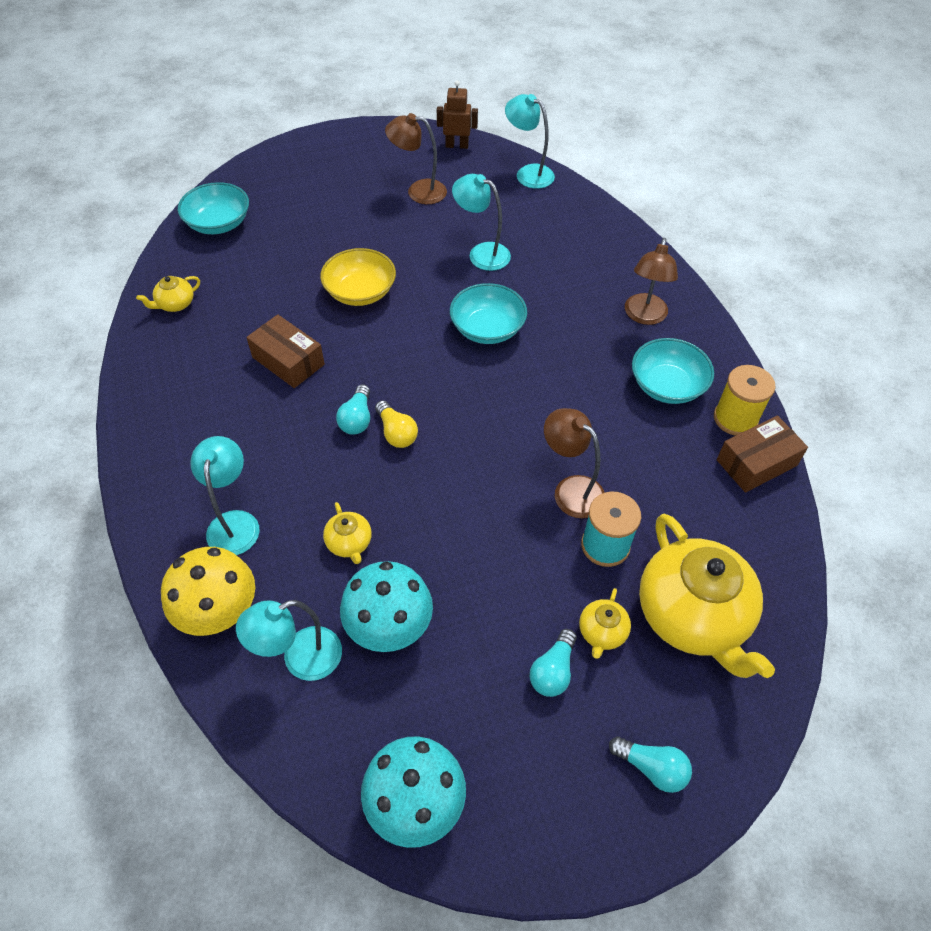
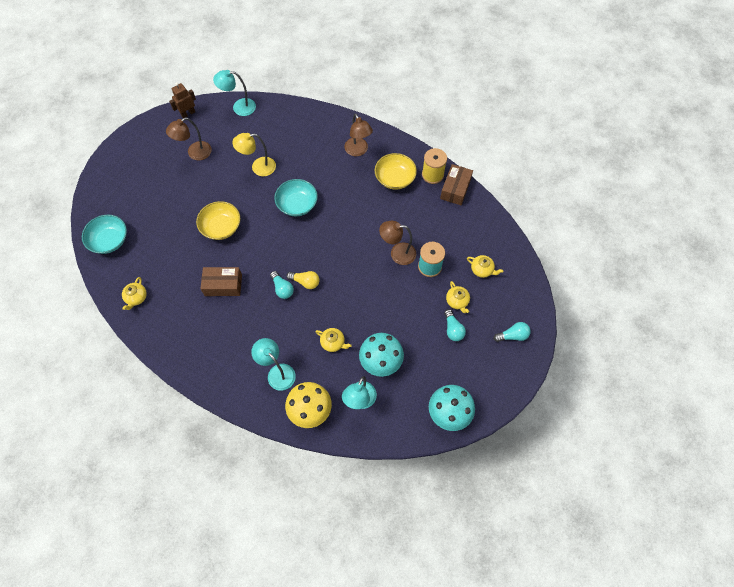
camera: 40 degrees left, 10 degrees up
(481, 253) = (258, 167): turquoise lamp -> yellow lamp
(667, 385) = (395, 178): turquoise bowl -> yellow bowl
(692, 616) = (482, 270): yellow teapot -> yellow teapot, size x0.43

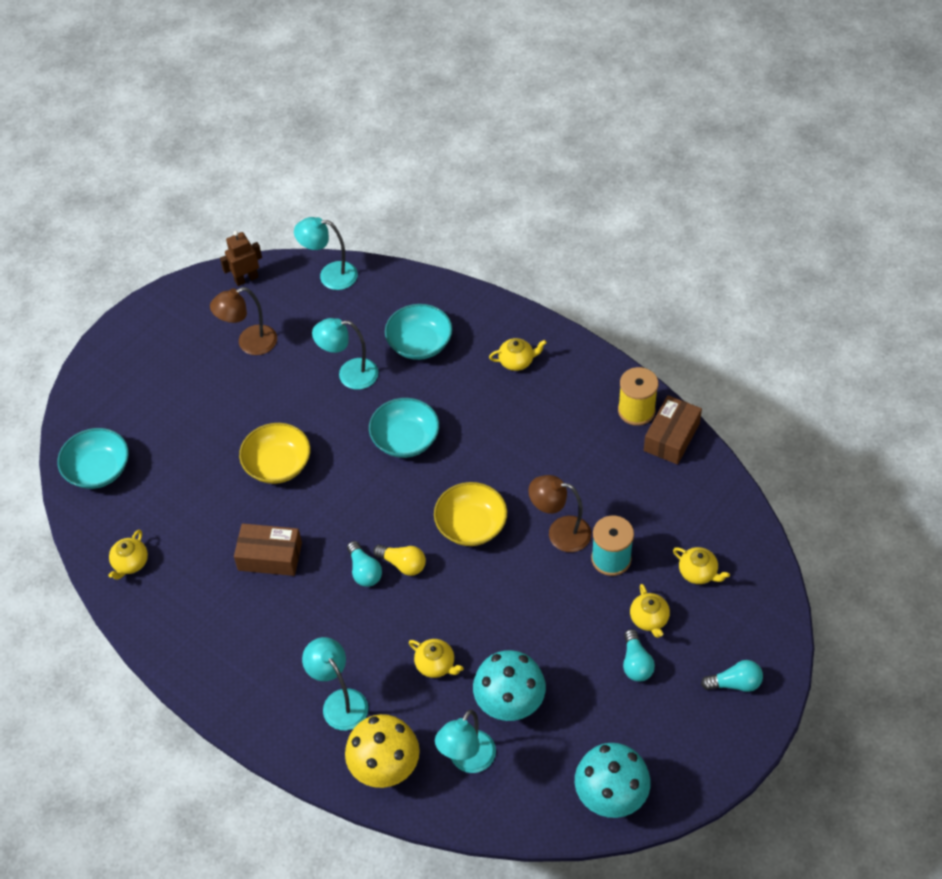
camera: 10 degrees right, 10 degrees down
(258, 167) = (349, 374): yellow lamp -> turquoise lamp
(298, 145) = (419, 343): none -> turquoise bowl
(358, 151) = (517, 361): brown lamp -> yellow teapot
(395, 178) = (572, 411): yellow bowl -> yellow bowl (471, 525)

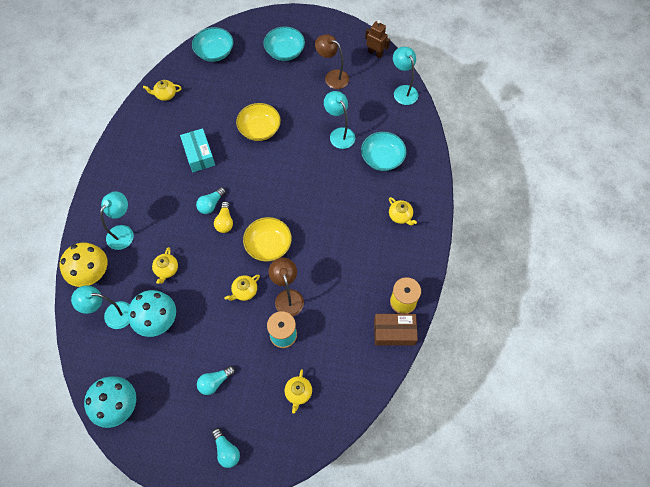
camera: 60 degrees right, 10 degrees up
(270, 556) = (199, 155): brown box -> turquoise box
(405, 439) = (310, 183): turquoise bowl -> turquoise bowl (285, 52)
(649, 619) = (250, 377): yellow teapot -> yellow teapot (244, 291)

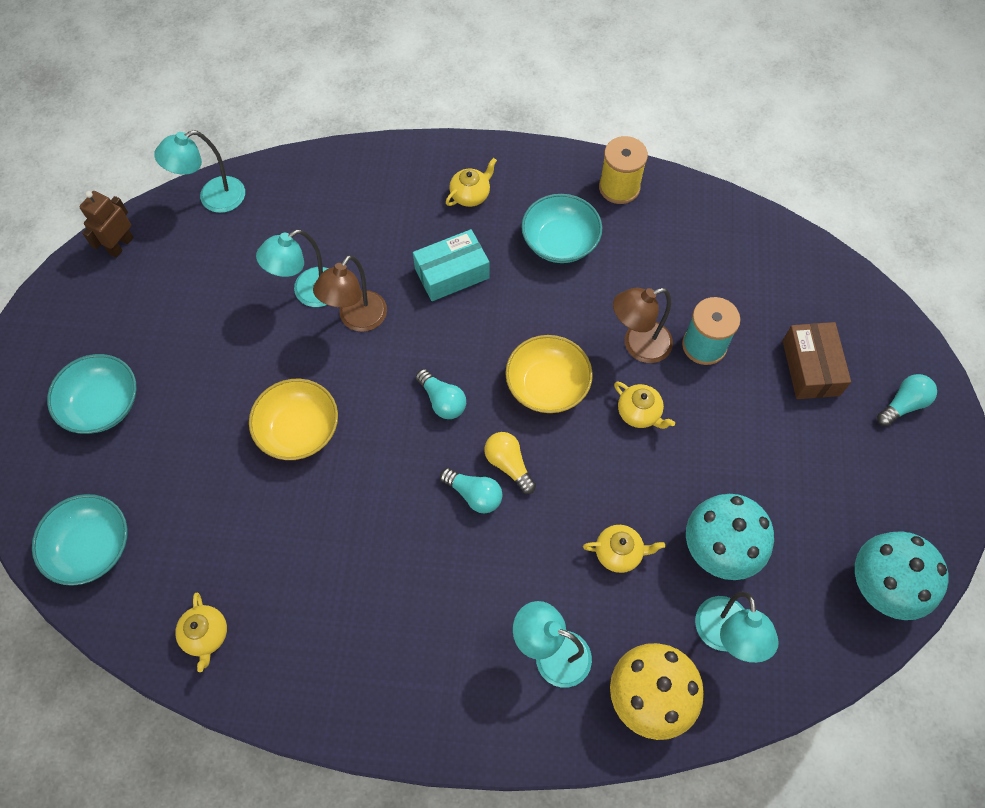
camera: 95 degrees left, 0 degrees up
(199, 155) = (361, 536): turquoise box -> turquoise box (452, 273)
(215, 382) = (804, 437): turquoise light bulb -> turquoise light bulb (442, 401)
(225, 222) = (508, 464): yellow light bulb -> yellow light bulb turned 120 degrees counterclockwise
(298, 393) = (791, 315): yellow teapot -> none
(332, 76) = (174, 313): brown lamp -> brown lamp (357, 319)
(382, 158) = (359, 224): turquoise bowl -> turquoise bowl (560, 242)
(394, 332) = (670, 197): brown box -> brown box (810, 368)

